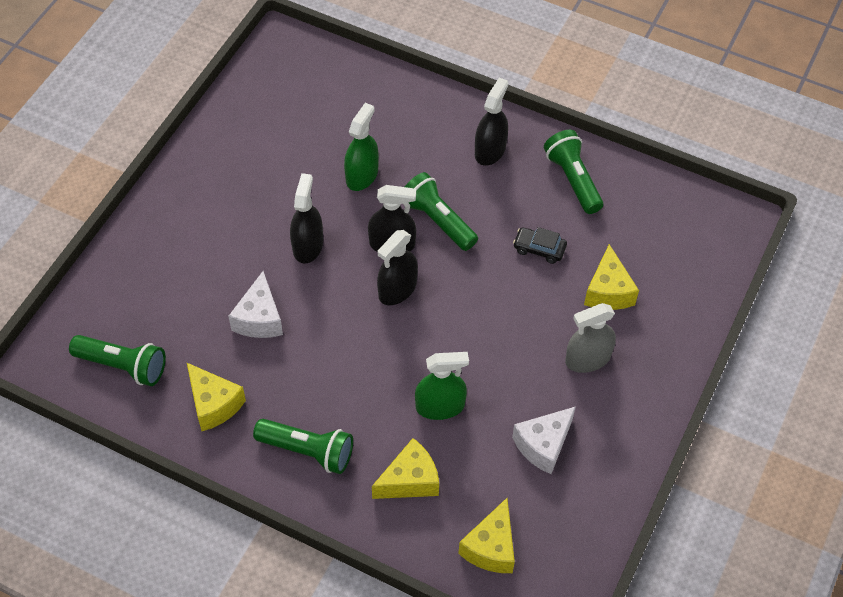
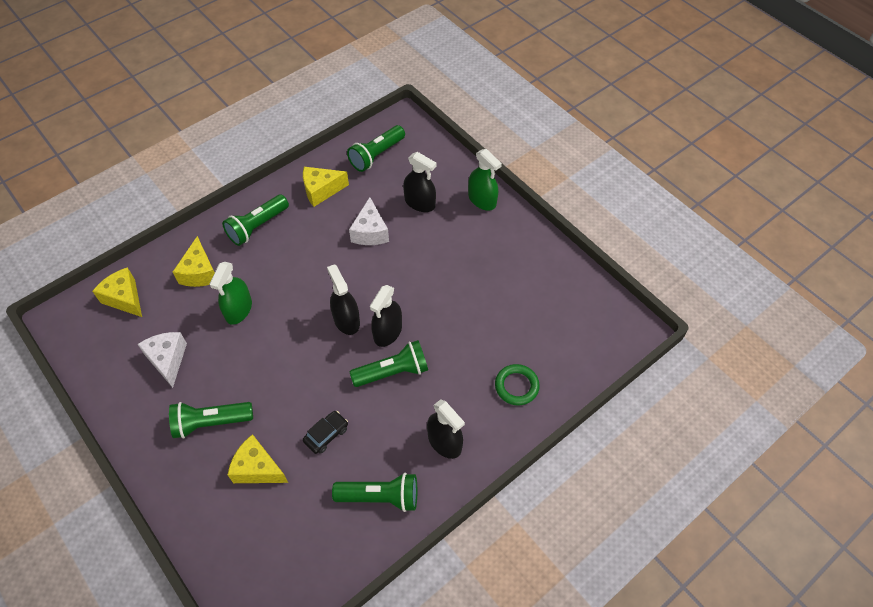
camera: 115 degrees right, 0 degrees up
(259, 318) = (370, 232): white cheese -> white cheese turned 120 degrees counterclockwise
(307, 245) = (415, 279): black spray bottle -> black spray bottle (420, 203)
(362, 175) = (463, 336): green spray bottle -> green spray bottle (482, 200)
(398, 114) = (516, 386): none -> green ring
(588, 359) = (211, 422): grey spray bottle -> green flashlight

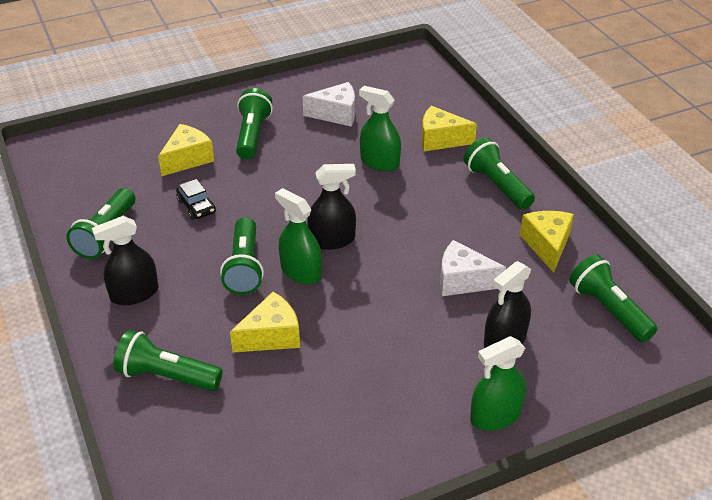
camera: 105 degrees right, 15 degrees down
(124, 298) = (422, 92): yellow cheese -> yellow cheese (271, 336)
(387, 332) = (300, 272): black spray bottle -> green spray bottle
(516, 386) = (167, 376): green ring -> green flashlight

